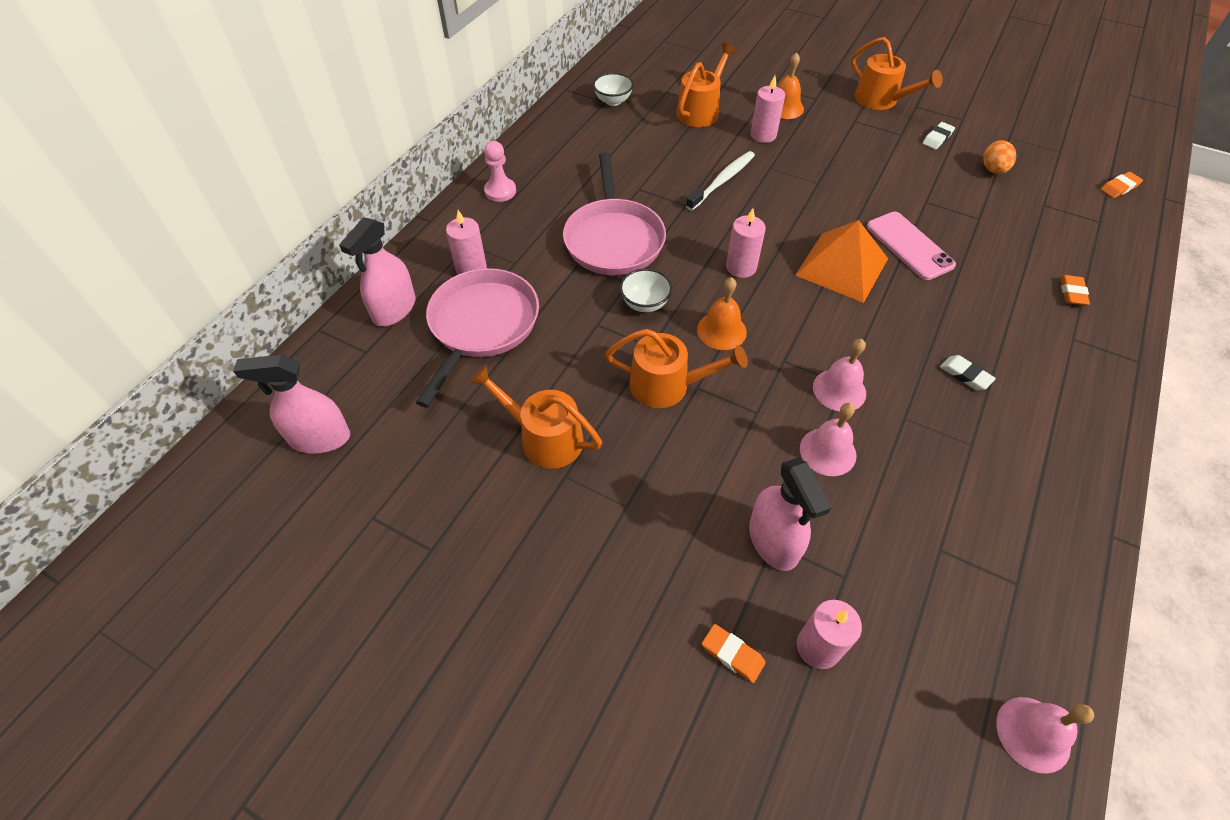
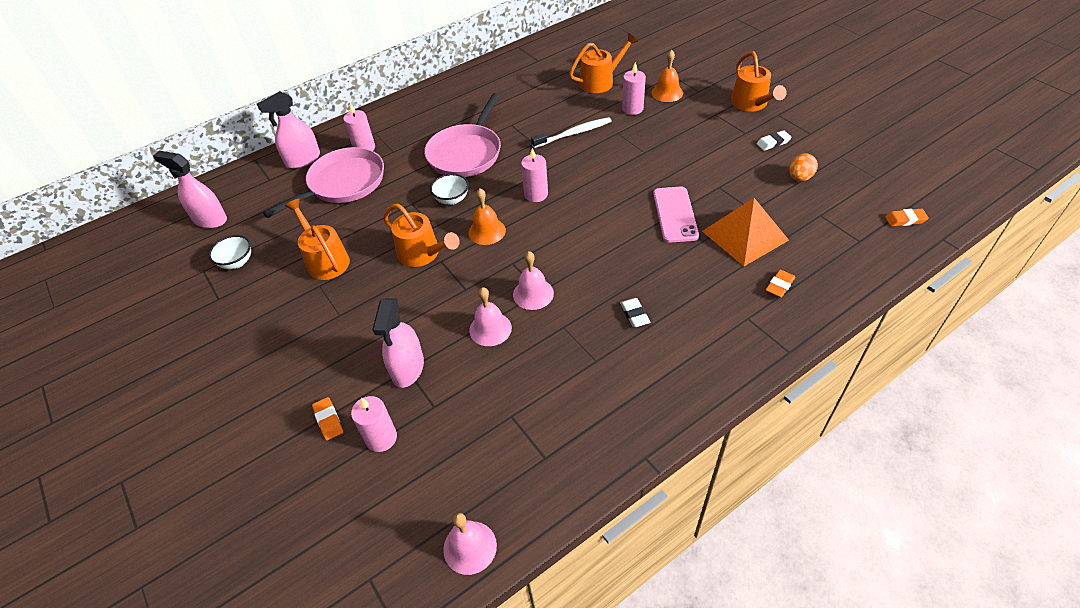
camera: 30 degrees right, 5 degrees down
(500, 191) = (420, 104): pink pawn -> none
(613, 101) = (543, 61): white bowl -> white bowl (237, 262)
(842, 266) = (609, 214): orange pyramid -> orange pyramid (745, 235)

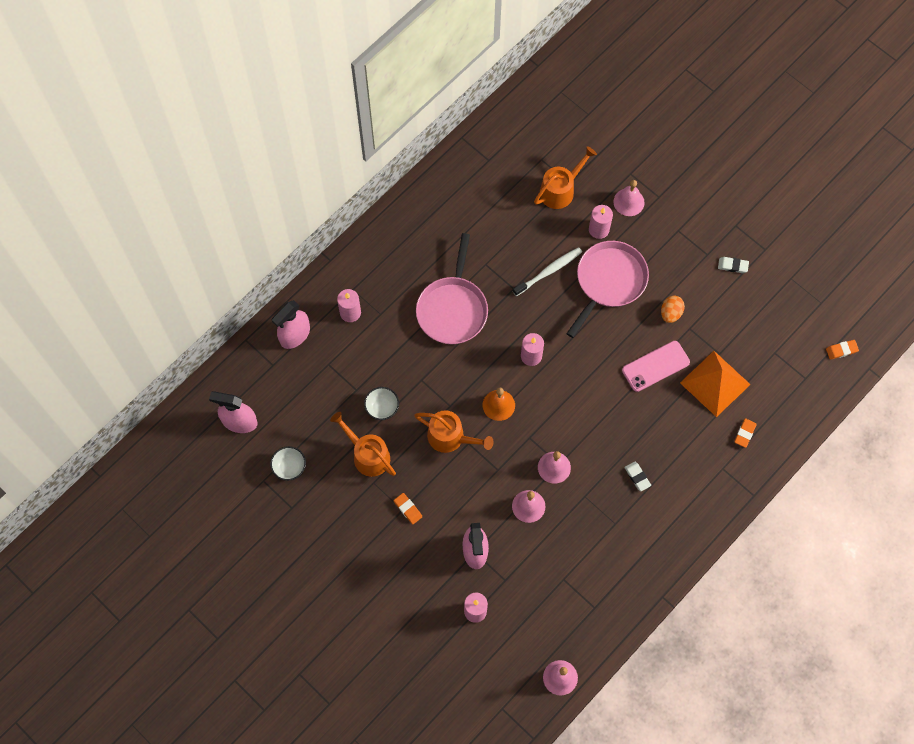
camera: 15 degrees left, 20 degrees up
(328, 420) = (431, 603): orange eraser -> orange eraser (408, 509)
(343, 184) = (348, 362): pink pan -> pink pan (609, 281)
(452, 199) = (457, 371): white bowl -> white bowl (382, 408)
(667, 92) = (628, 202): orange bell -> pink bell
(675, 214) = (655, 366): pink phone -> pink phone turned 75 degrees clockwise
(751, 104) = (710, 212): orange watering can -> none
(773, 143) = (732, 266): white eraser -> white eraser turned 45 degrees clockwise
(799, 178) = (757, 309): orange egg -> orange egg (670, 313)

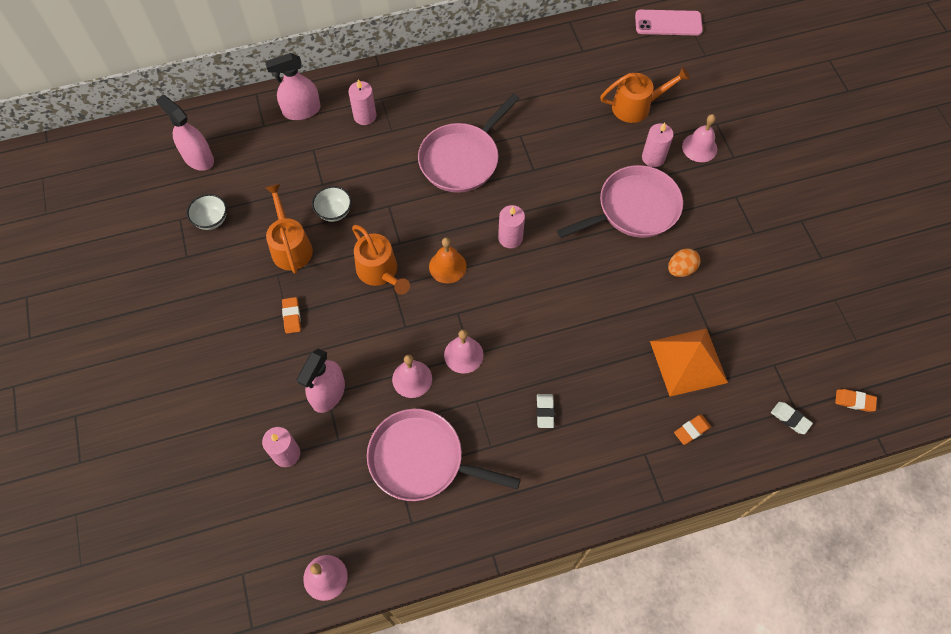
camera: 30 degrees right, 5 degrees down
(549, 271) = (578, 171): white toothbrush -> none
(573, 560) = (421, 459): none -> pink pan
(655, 366) = (633, 312): pink phone -> pink phone (668, 23)
(732, 266) = (776, 257): white eraser -> white eraser (790, 419)

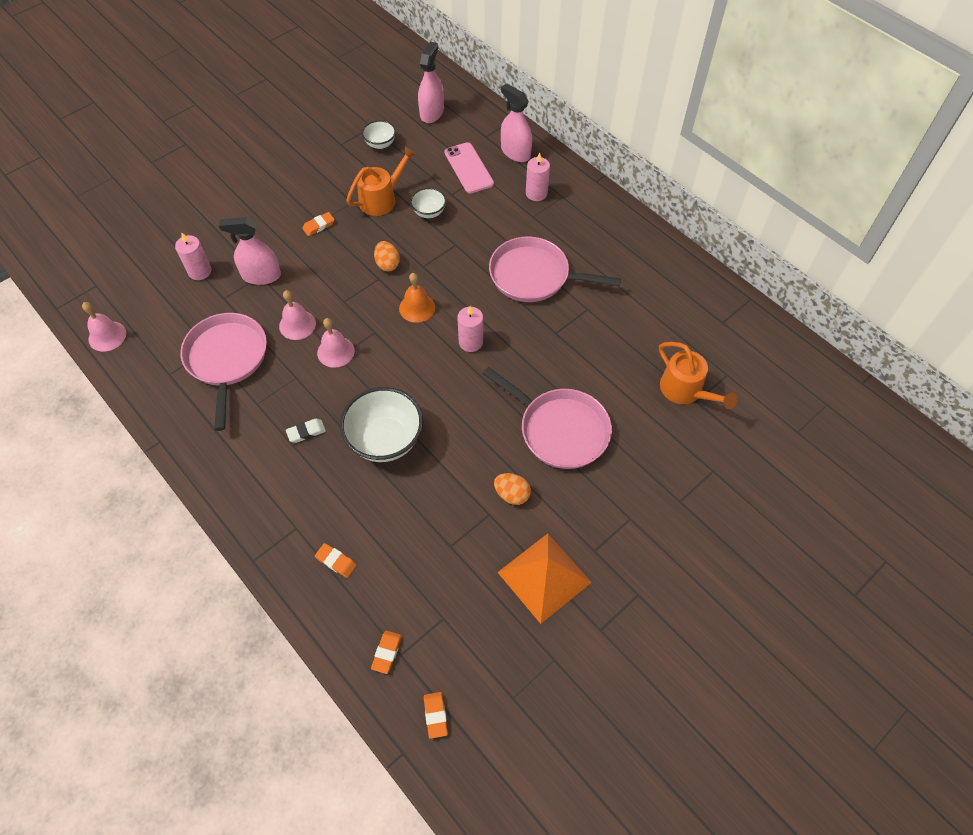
camera: 65 degrees right, 5 degrees down
(380, 272) = (387, 264): orange watering can -> orange egg
(584, 347) = (385, 440): none -> white bowl
(653, 157) = (631, 426): pink candle -> none
(668, 23) = (814, 383): pink phone -> pink phone (468, 168)
(688, 361) = (410, 535): orange pyramid -> orange pyramid (544, 577)
(699, 147) = (671, 464): pink bell -> none
(790, 419) = (387, 653): white eraser -> orange eraser

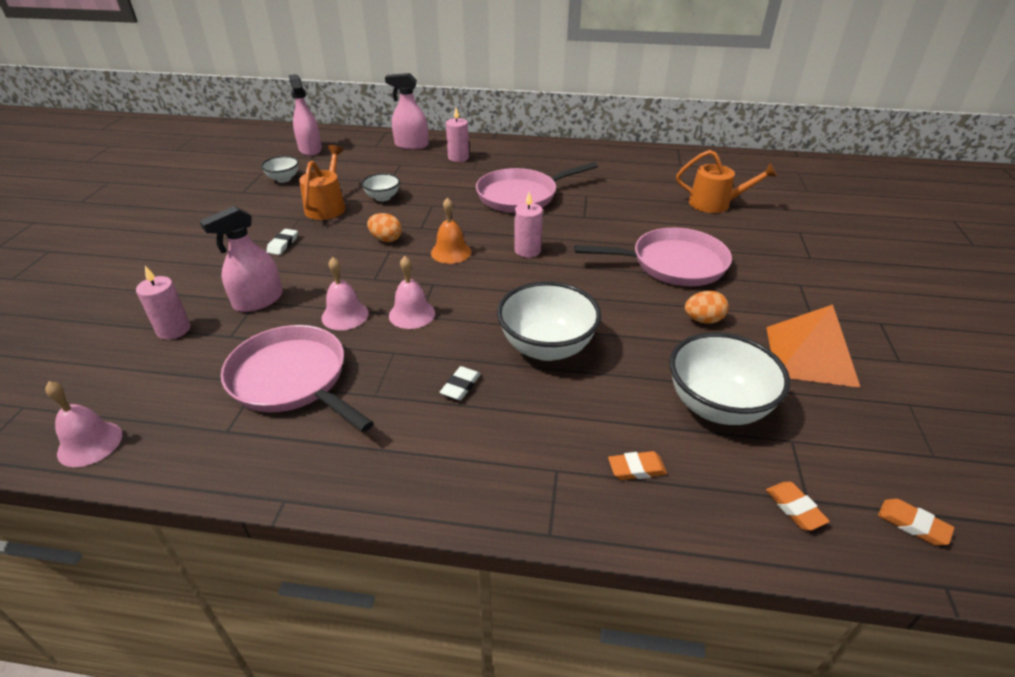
camera: 40 degrees left, 20 degrees down
(319, 226) = (283, 244): orange eraser -> white eraser
(431, 561) = (717, 406): none -> white bowl
(468, 168) = (384, 164): pink phone -> none

